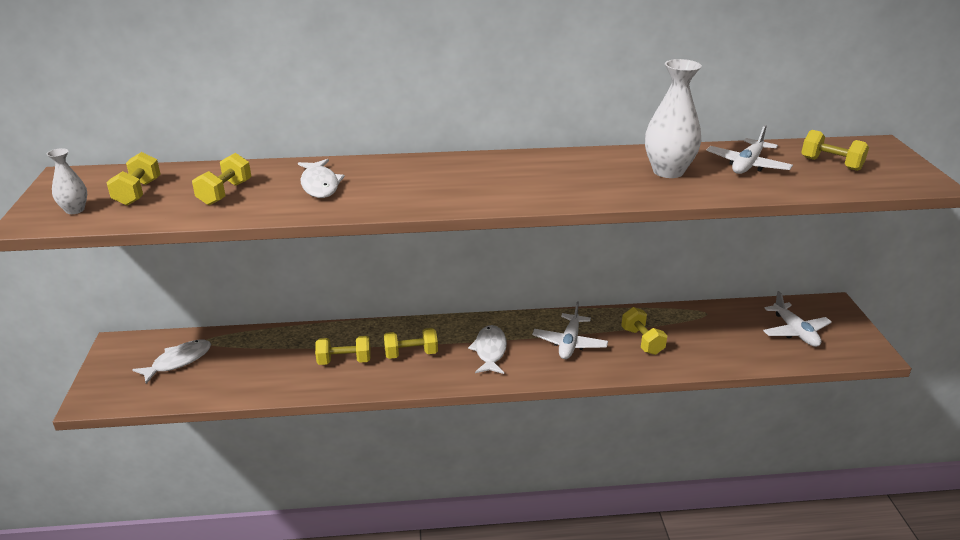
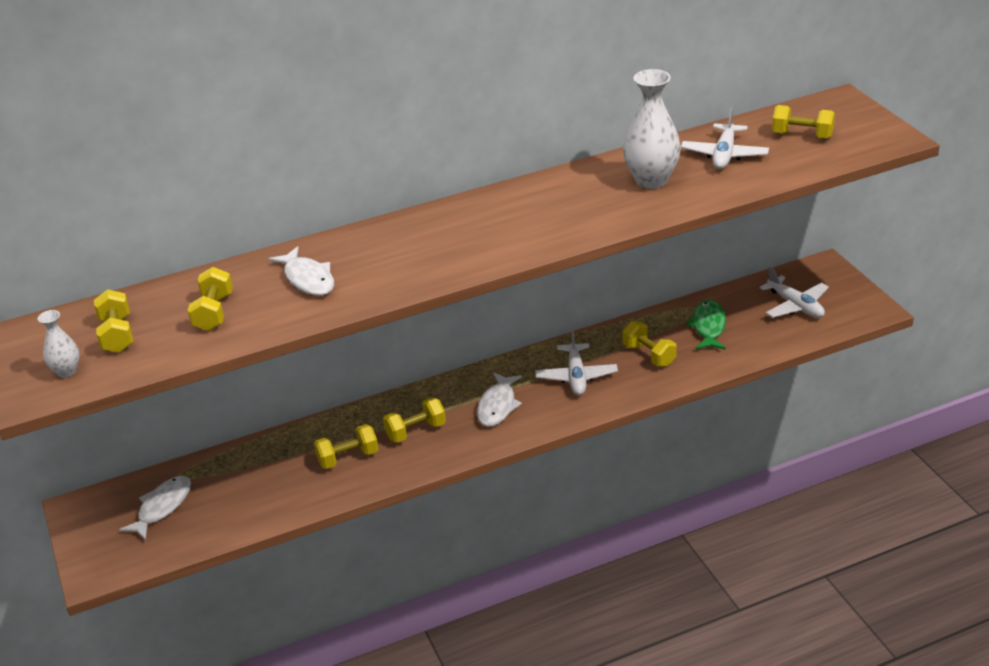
camera: 15 degrees left, 5 degrees up
(490, 351) = (497, 406): white fish -> white fish turned 150 degrees counterclockwise
(706, 330) = (708, 326): none -> green fish

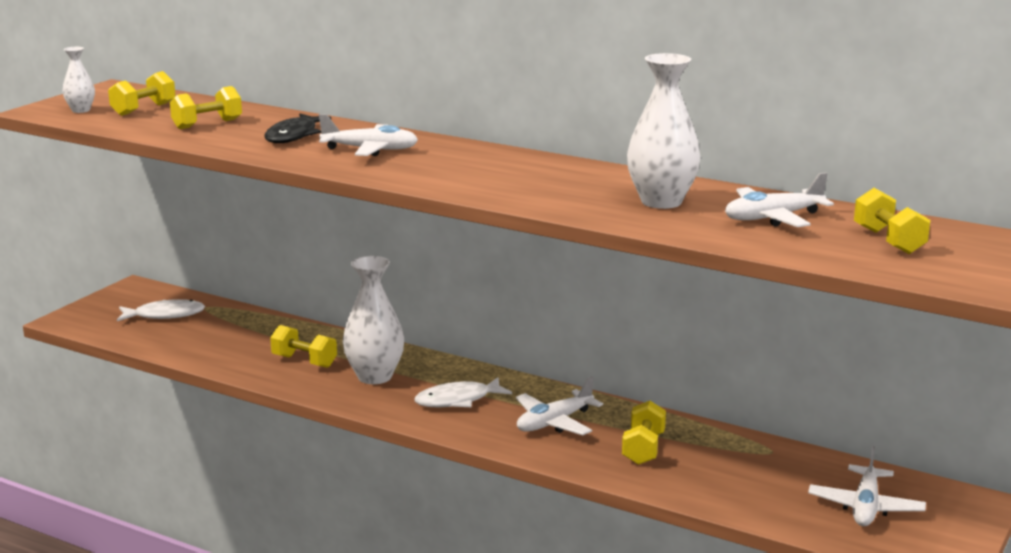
camera: 50 degrees right, 15 degrees down
(308, 279) = (294, 136): white fish -> black fish
(393, 255) = (370, 150): none -> white plane
(416, 431) = (374, 376): yellow dumbbell -> white vase
(708, 326) = (742, 466): green fish -> none

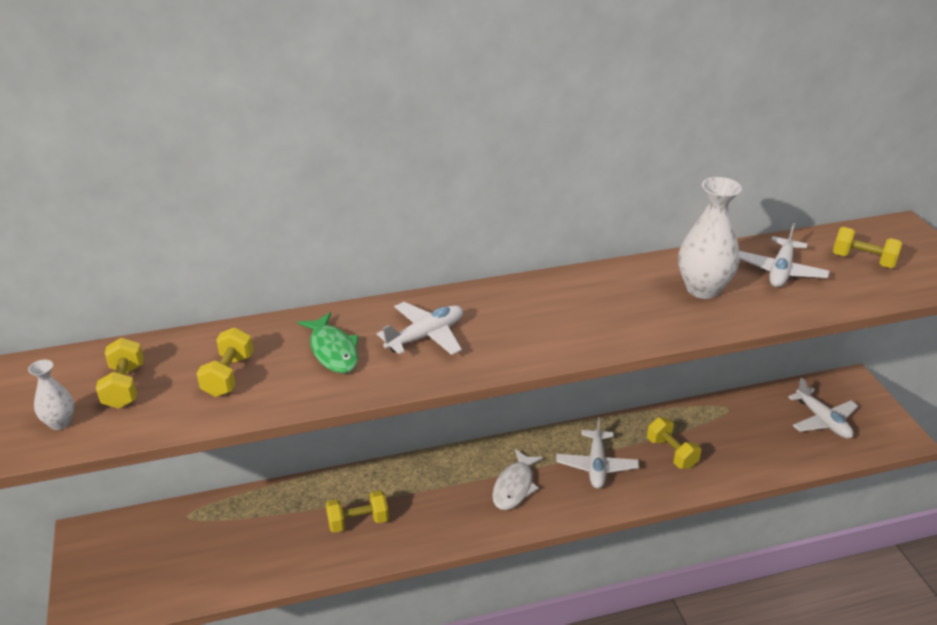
camera: 45 degrees left, 15 degrees up
(165, 315) = (166, 548): white fish -> none
(294, 136) = (333, 351): black fish -> green fish
(374, 376) = (429, 502): white vase -> none

